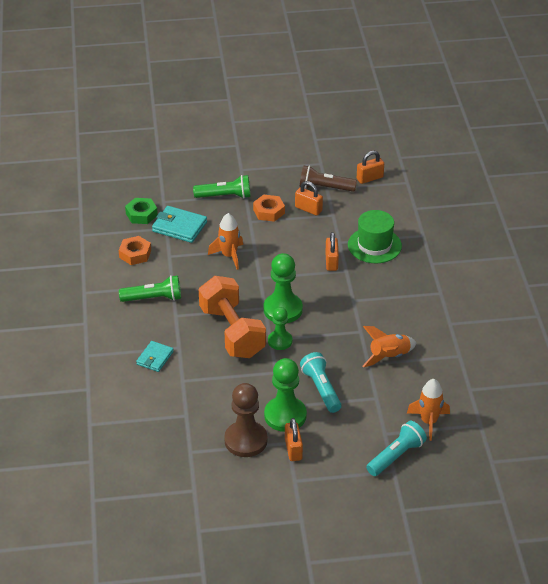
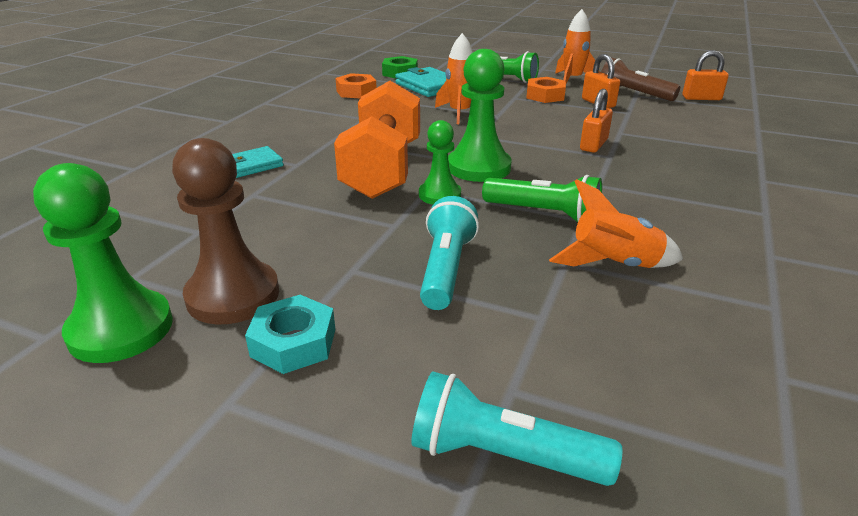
camera: 30 degrees right, 10 degrees down
(153, 298) = (328, 122): green flashlight -> green flashlight (544, 214)
(285, 415) = (342, 284): green pawn -> green pawn (121, 329)
(293, 449) = (293, 343): orange padlock -> turquoise nut
(374, 245) = (672, 145): green hat -> none
(396, 456) = (503, 454): turquoise flashlight -> turquoise flashlight turned 150 degrees counterclockwise
(428, 422) = (638, 408): orange rocket -> orange rocket (572, 79)

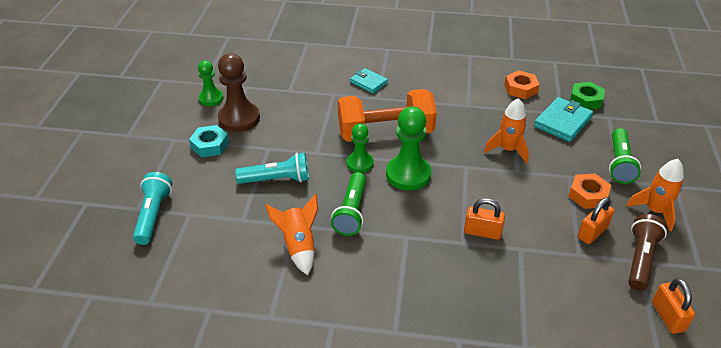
camera: 75 degrees right, 10 degrees up
(121, 329) = (211, 98): green pawn -> green pawn, size x0.61

